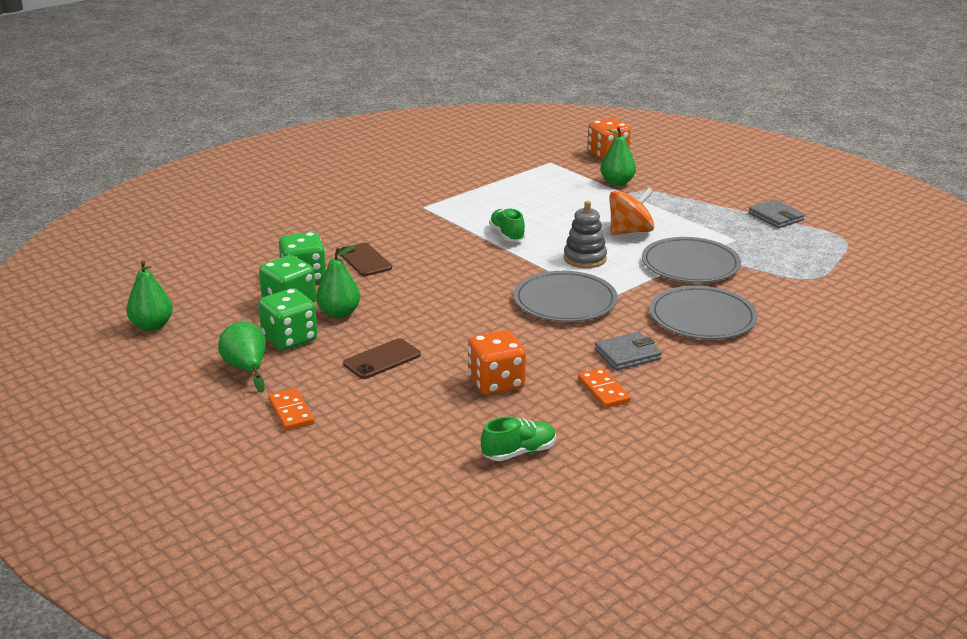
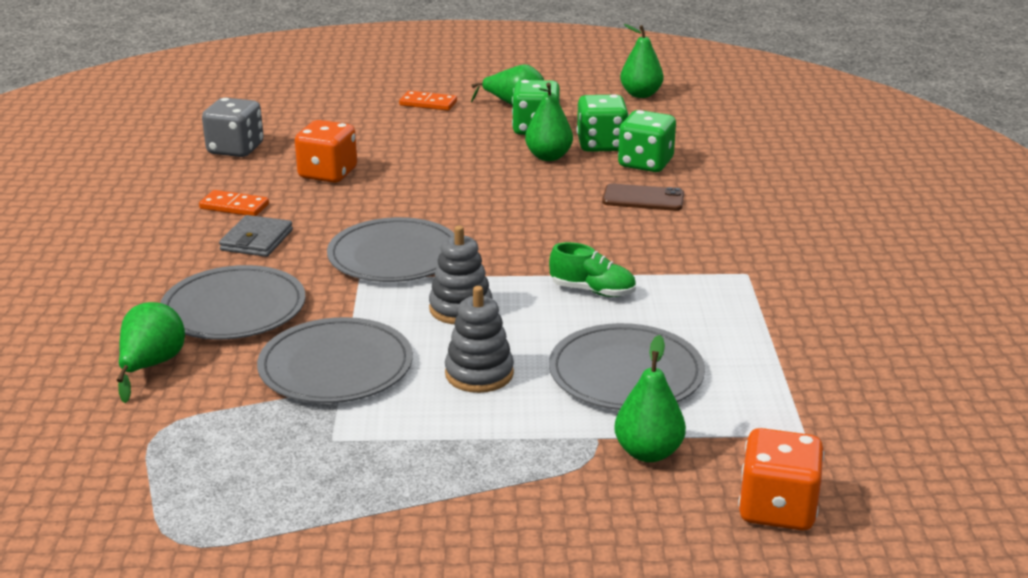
camera: 130 degrees right, 0 degrees up
(382, 359) = (442, 149): brown phone -> none
(519, 452) = (235, 149): green shoe -> grey dice
(568, 204) = (626, 373): none -> grey plate
(630, 231) = (479, 374): orange spinning top -> grey stacking toy
(776, 217) = (331, 526): grey wallet -> none
(785, 309) = (151, 366): none -> green pear

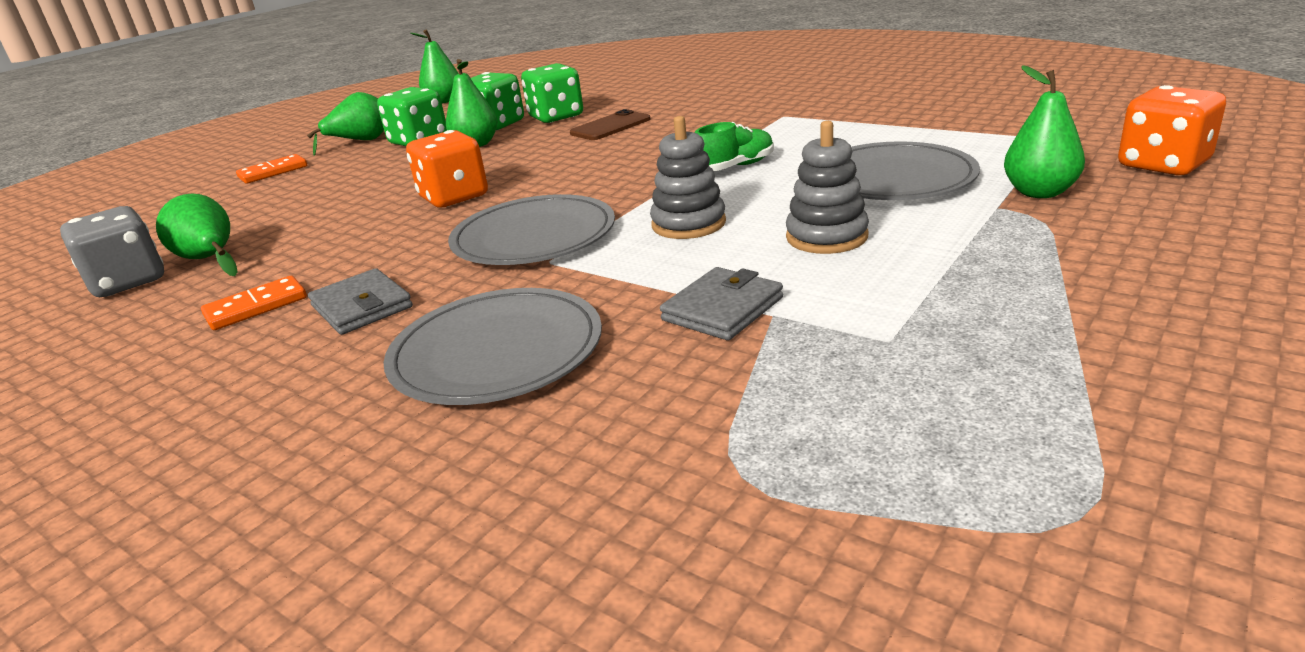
camera: 50 degrees left, 0 degrees up
(151, 366) = (554, 448): green pear -> green pear (210, 259)
(328, 174) = (300, 240): orange dice -> orange dice (454, 197)
(336, 366) = (722, 309): grey plate -> grey wallet

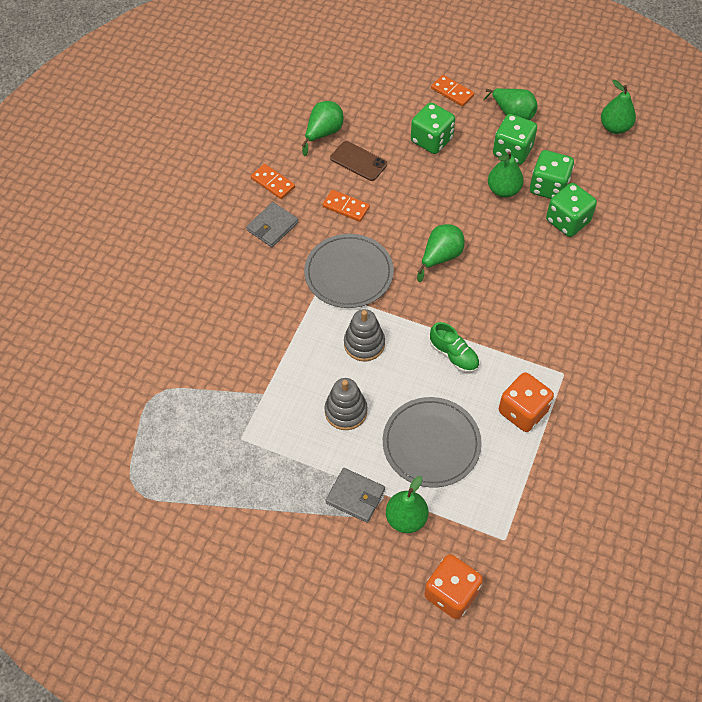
camera: 75 degrees right, 30 degrees up
(128, 282) = (298, 112): grey dice -> none
(339, 183) = (431, 140): none -> green dice
(393, 240) = (346, 207): none -> orange domino
(454, 197) = (406, 213): orange dice -> orange dice (523, 411)
(497, 352) = (233, 295): grey plate -> none
(555, 176) = (440, 257): none -> green pear
(610, 126) = (542, 264): brown phone -> brown phone (358, 161)
(722, 309) = (268, 373): grey wallet -> grey wallet (355, 496)

